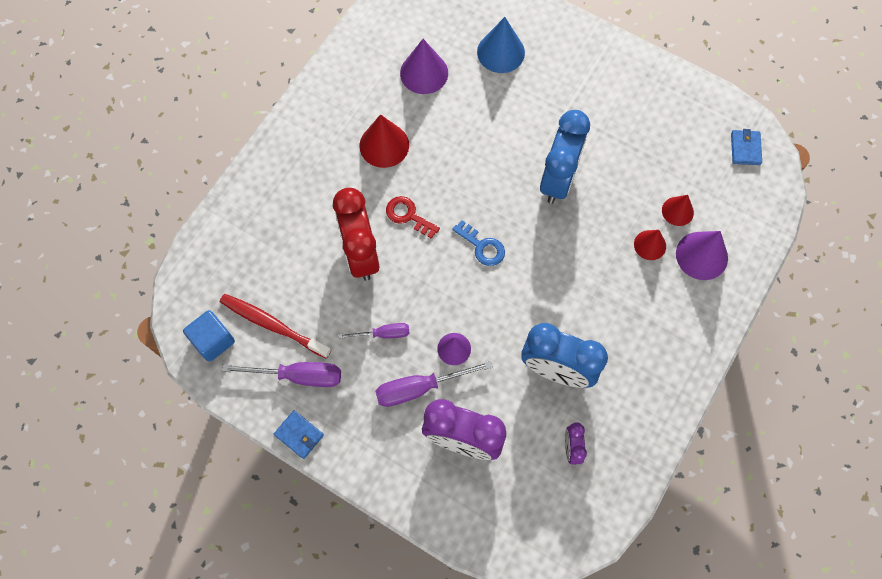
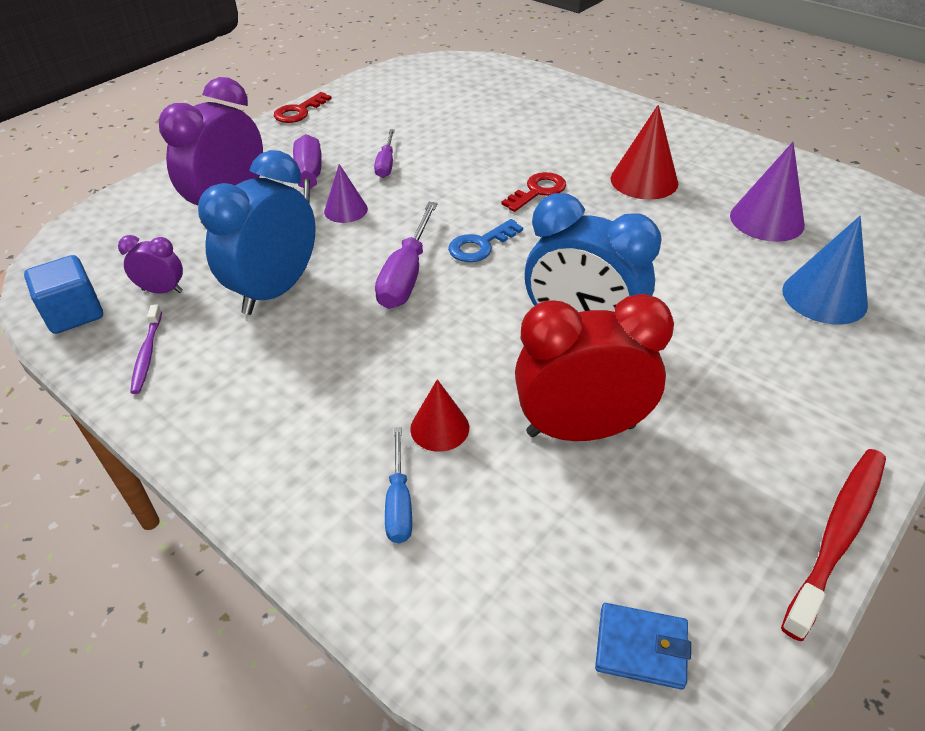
camera: 100 degrees right, 25 degrees down
(213, 341) = (418, 74): blue cube -> blue cube (74, 313)
(273, 325) = (422, 103): red toothbrush -> red toothbrush (837, 536)
(298, 376) = (361, 113): purple screwdriver -> purple screwdriver (407, 275)
(299, 435) = (299, 111): blue wallet -> red key
(360, 254) = (492, 156): red clock -> red clock (580, 430)
(632, 430) = (147, 354): none -> purple toothbrush
(677, 211) = (499, 482): red cone -> none
(701, 255) = (399, 502): purple cone -> blue screwdriver

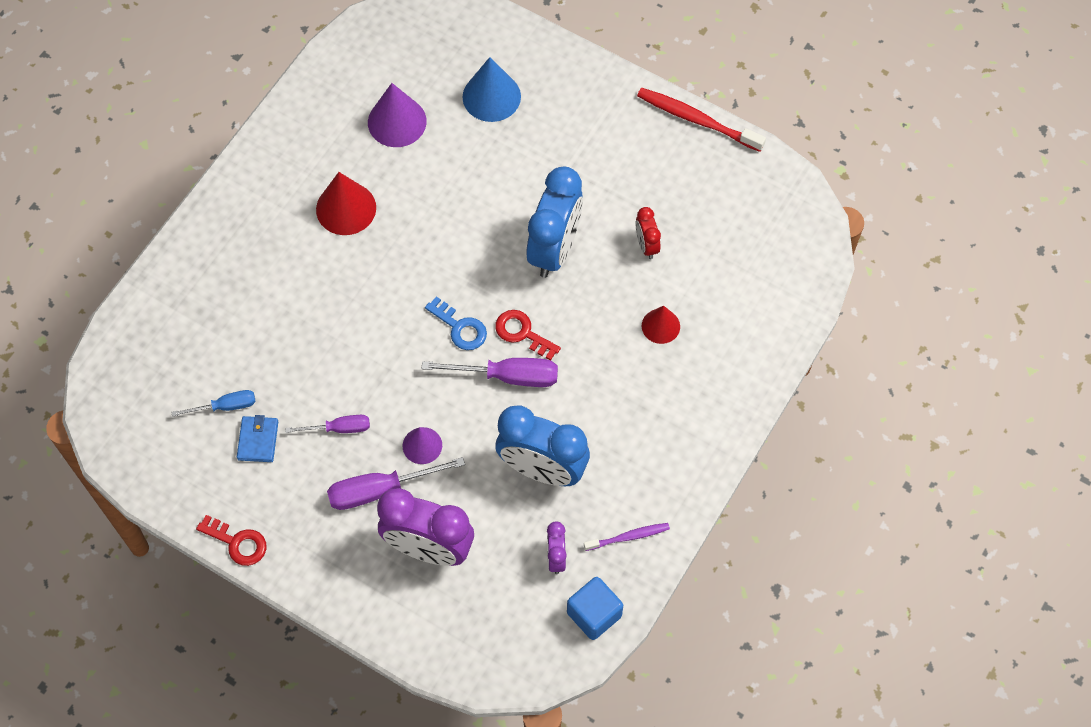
camera: 100 degrees left, 20 degrees up
(399, 502) = (722, 338): blue screwdriver -> blue screwdriver (225, 406)
(538, 191) = (373, 291): red key -> red key (522, 333)
(580, 430) = (646, 245): red clock -> red clock, size x0.47
(641, 648) = (782, 213): blue wallet -> blue wallet (258, 440)

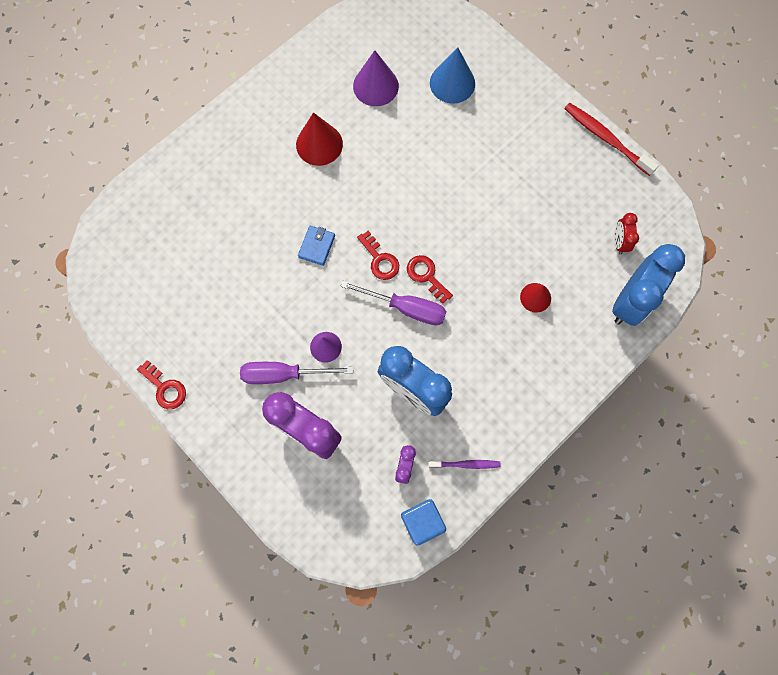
camera: 15 degrees right, 10 degrees up
(225, 406) = (186, 277): blue screwdriver -> none
(258, 440) = (203, 310): blue wallet -> blue wallet (317, 246)
(339, 428) = (266, 316): purple screwdriver -> none
(460, 328) = (380, 260): blue key -> red key
(554, 249) = (469, 215): blue clock -> blue clock (629, 301)
(646, 245) = (541, 229): red clock -> red clock (619, 242)

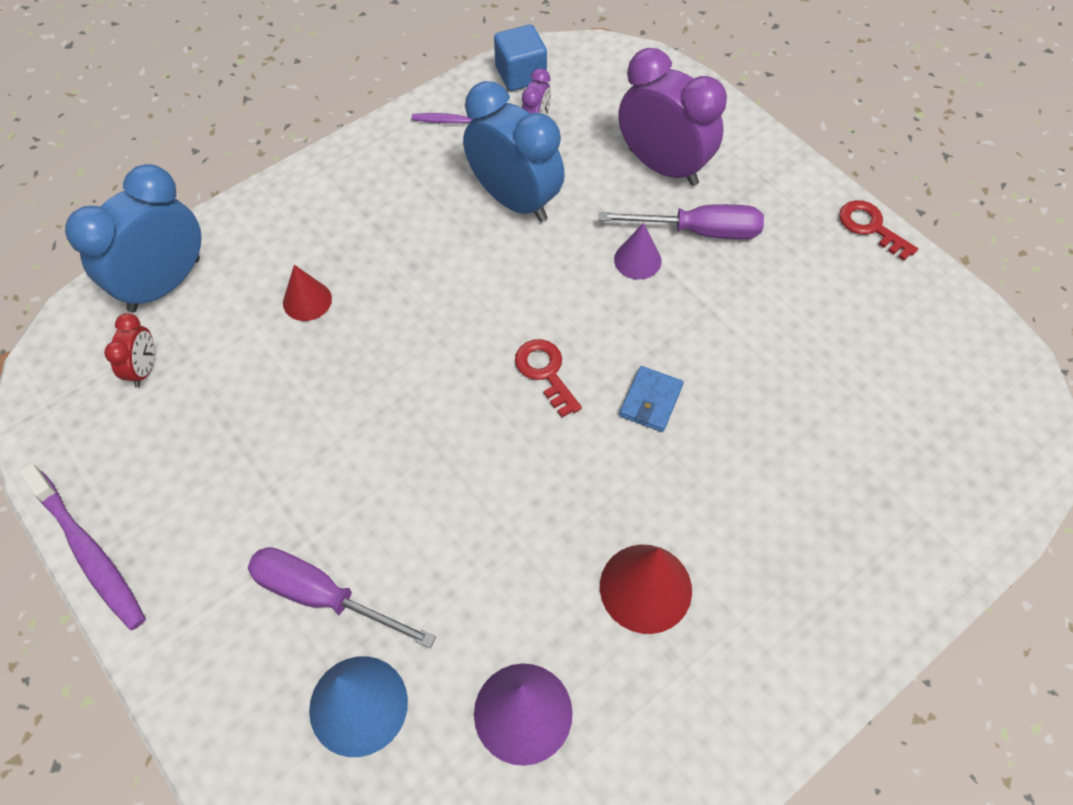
camera: 175 degrees left, 15 degrees down
(405, 308) = (511, 301): purple screwdriver -> purple screwdriver (323, 597)
(426, 276) = (472, 343): red key -> none
(606, 139) = (88, 552): red toothbrush -> purple toothbrush

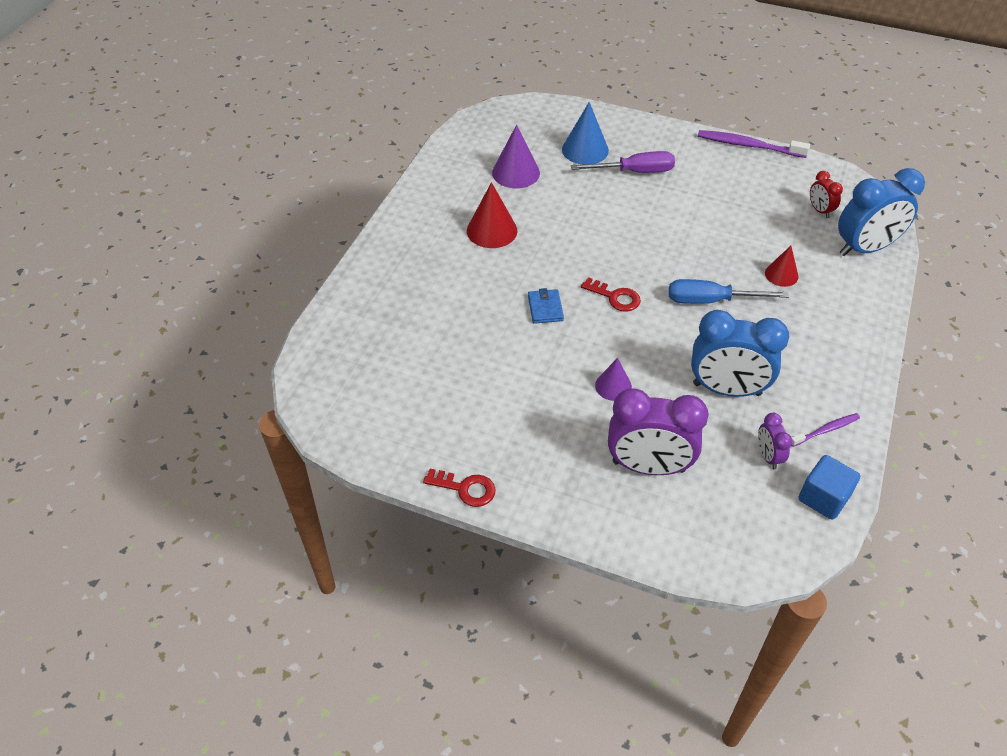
camera: 150 degrees right, 10 degrees down
(165, 284) = (865, 248): blue clock -> blue clock turned 60 degrees clockwise
(429, 308) = (711, 301): none -> blue screwdriver
(698, 231) = (587, 426): purple screwdriver -> none

